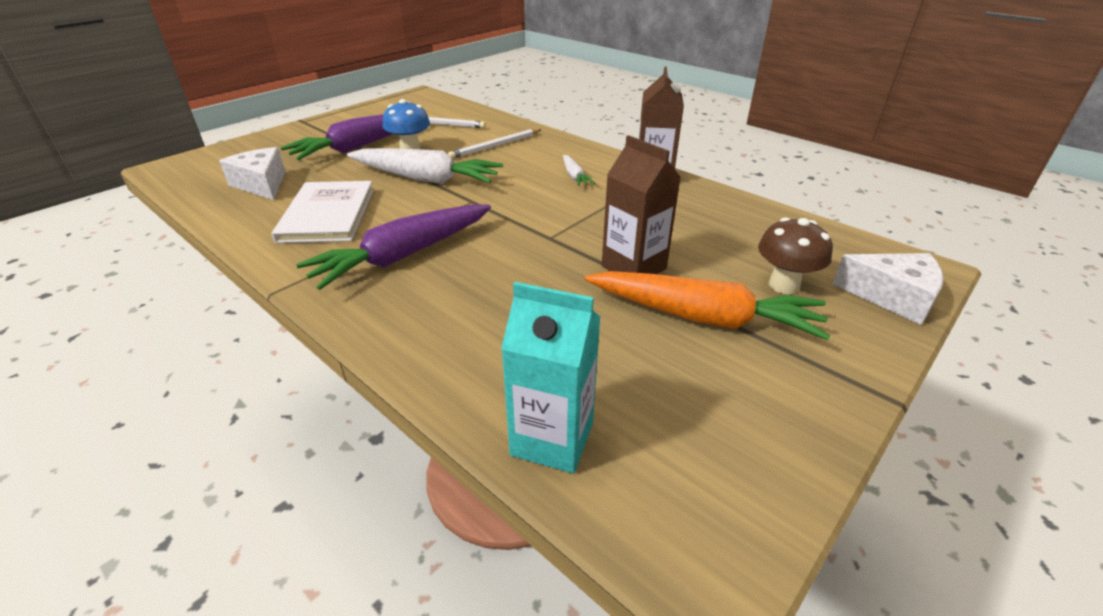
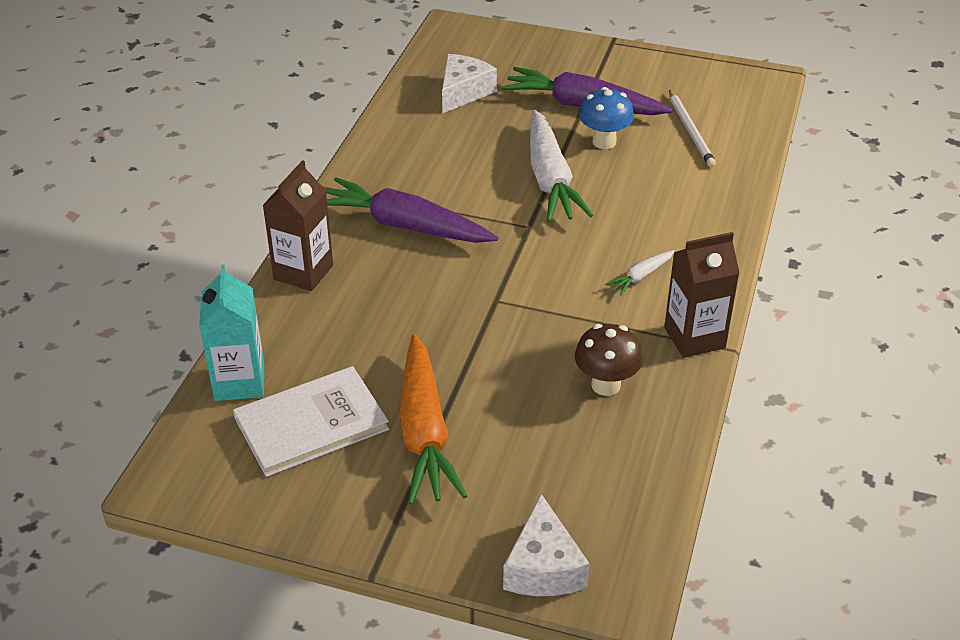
camera: 65 degrees right, 5 degrees up
(328, 214) = (440, 154): white book -> white book (311, 424)
(495, 146) = (668, 193): white pencil -> none
(634, 267) = (478, 369): brown carton -> brown carton (303, 272)
(784, 285) = (514, 481): brown mushroom -> brown mushroom (606, 385)

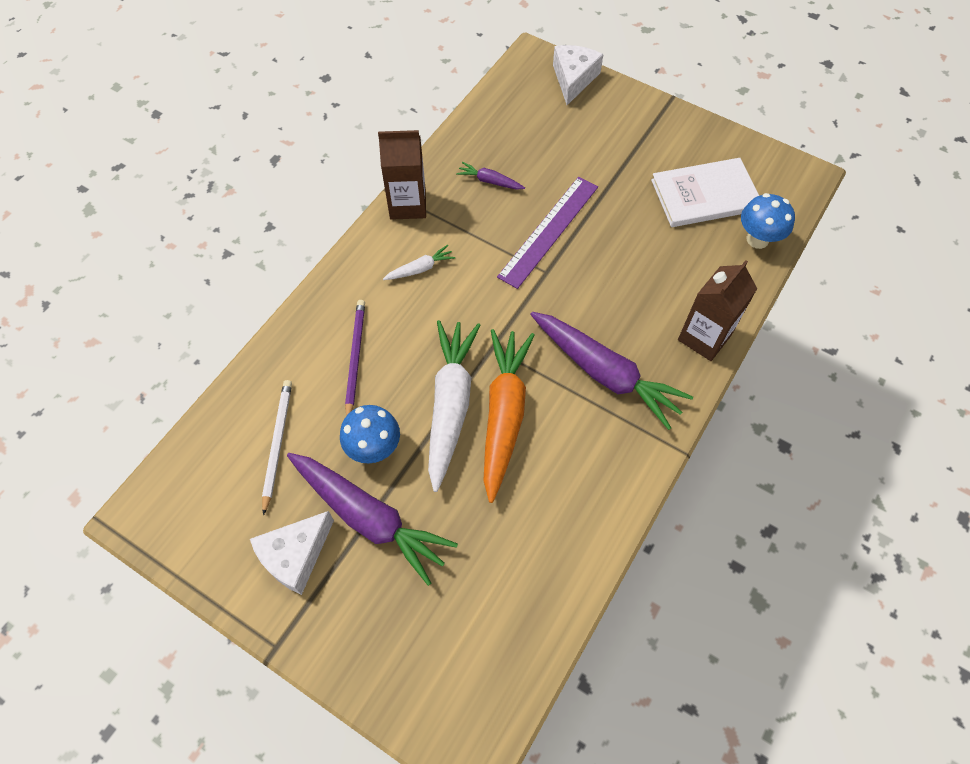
camera: 165 degrees left, 20 degrees up
(239, 382) = (757, 239): turquoise carton -> blue mushroom
(425, 432) = (626, 173): orange carrot -> orange carrot (504, 415)
(463, 92) = (496, 581): white cheese -> white cheese (295, 556)
(507, 342) = (549, 231): none -> purple ruler
(606, 385) = (490, 181): brown mushroom -> purple carrot
(661, 195) = (355, 358): none -> purple pencil

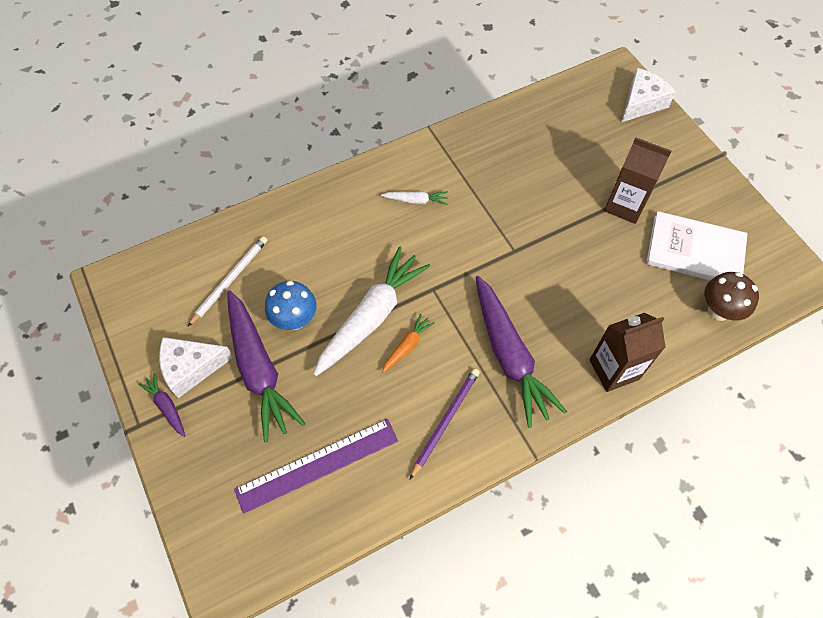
camera: 30 degrees right, 0 degrees up
(355, 358) = (324, 245): purple pencil -> purple pencil (445, 421)
(408, 205) = (438, 146): brown carton -> brown carton (625, 205)
(490, 181) = (515, 157): purple carrot -> purple carrot (166, 407)
(504, 415) = (407, 346): orange carrot -> orange carrot, size x0.45
(549, 231) = (538, 218): purple ruler -> purple ruler (317, 465)
(757, 239) = (718, 311): blue mushroom -> brown mushroom

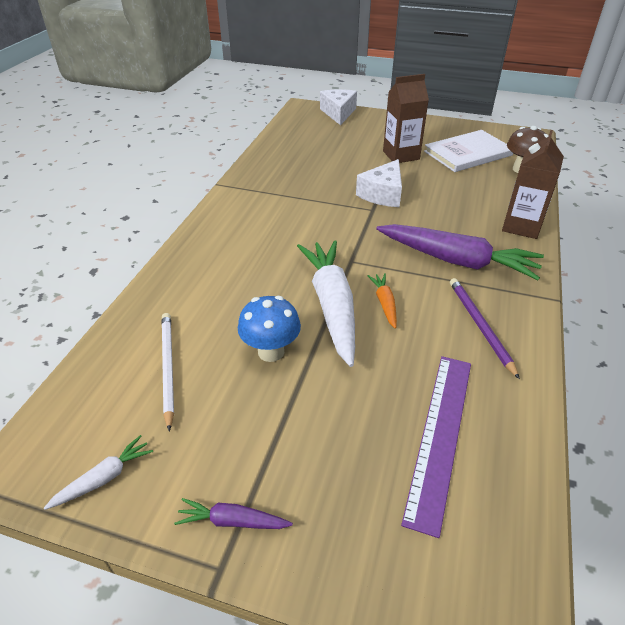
camera: 45 degrees left, 20 degrees down
(191, 368) = (216, 464): white cheese -> white cheese (383, 194)
(259, 369) = (287, 410): purple carrot -> none
(416, 200) = (265, 223): white carrot -> white carrot (104, 478)

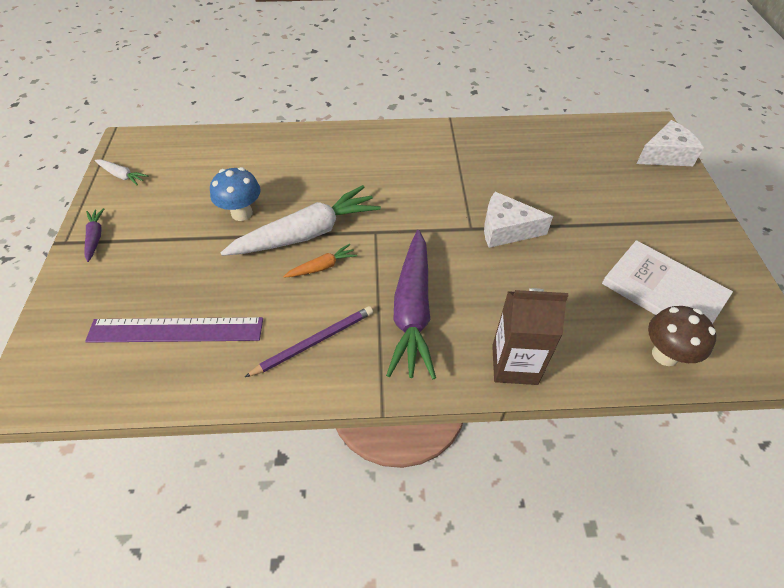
camera: 70 degrees right, 10 degrees up
(168, 368) = (213, 169): white pencil -> none
(401, 155) = (605, 228): brown carton -> none

